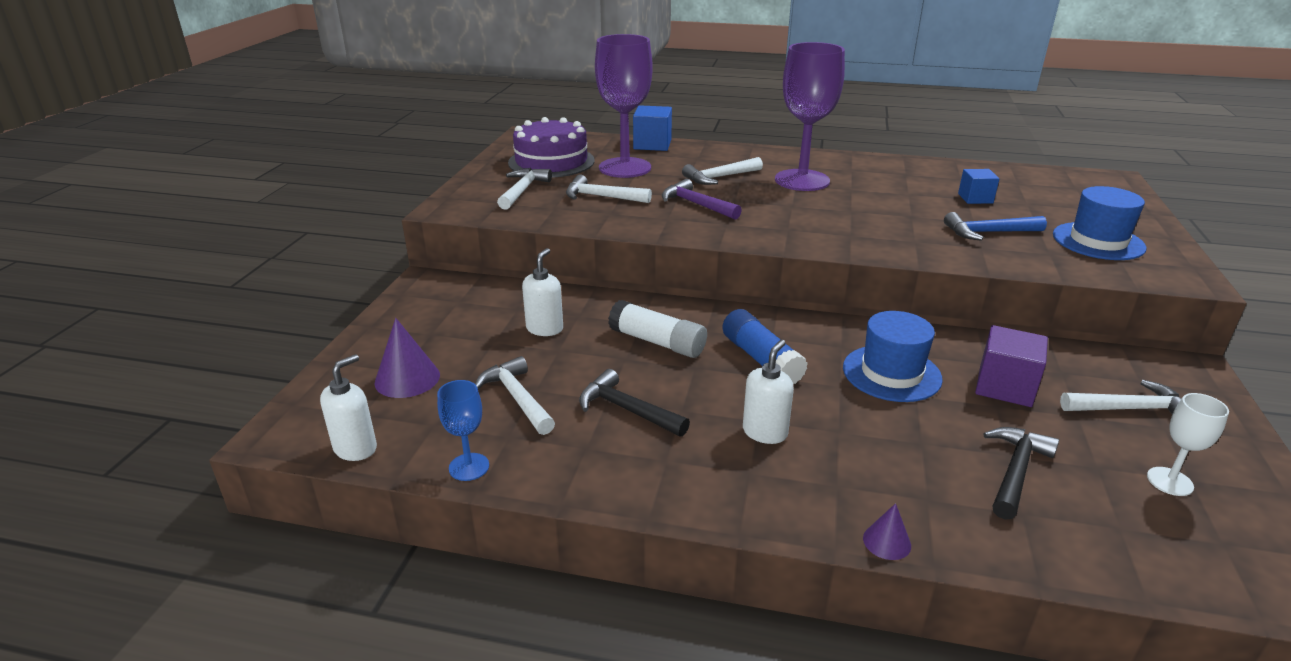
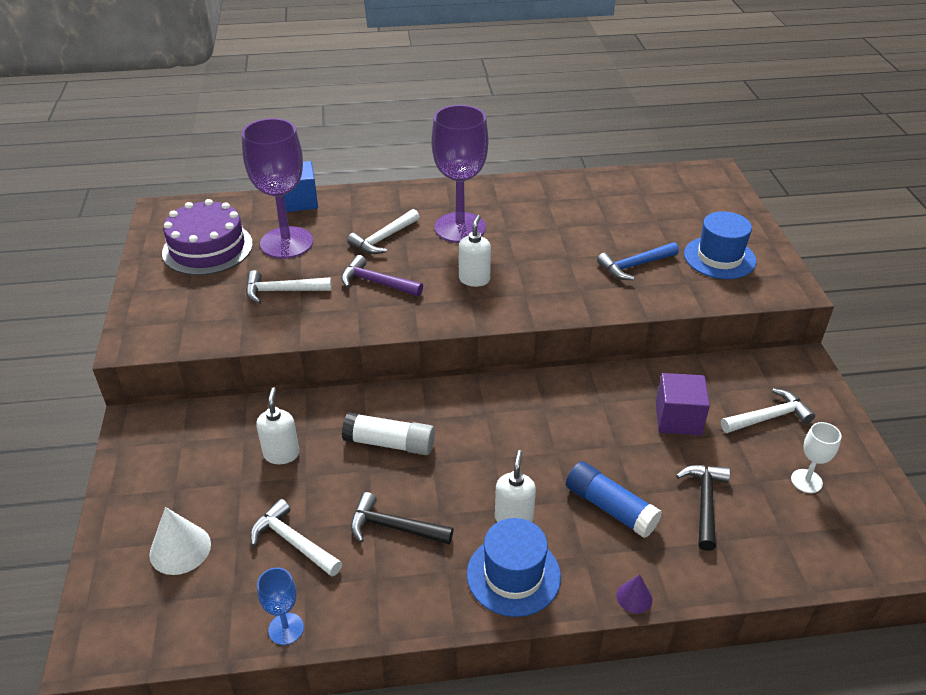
camera: 20 degrees left, 10 degrees up
(356, 448) = (174, 641): white soap dispenser -> white soap dispenser (474, 279)
(407, 378) = (180, 549): purple cone -> white cone
(523, 190) = (198, 298): white hammer -> none
(761, 359) = (484, 440): blue glue stick -> blue glue stick (610, 508)
(891, 373) = (591, 427): blue hat -> blue hat (513, 575)
(975, 198) = (613, 222): blue cube -> none

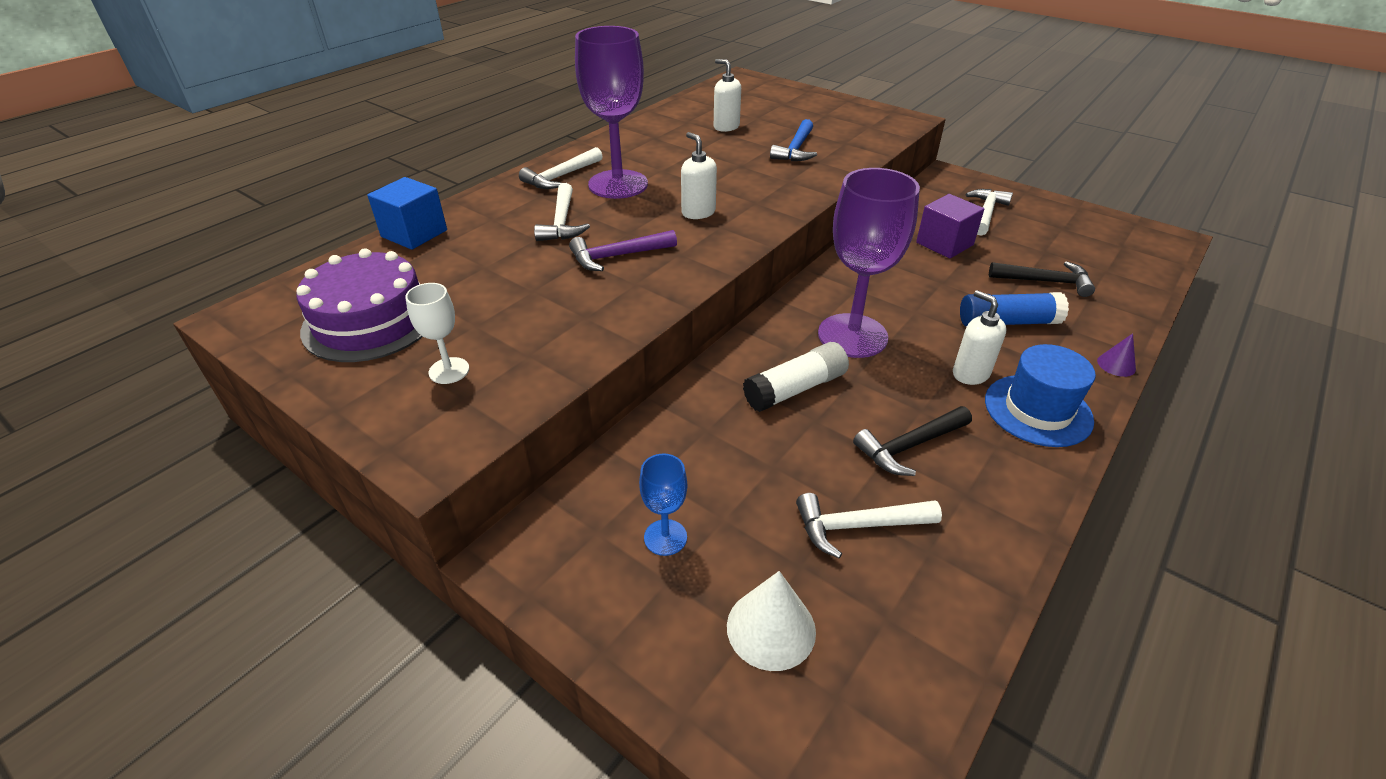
camera: 45 degrees left, 0 degrees up
(281, 454) = (720, 465): white soap dispenser -> white soap dispenser (726, 127)
(282, 291) = (533, 310): white hammer -> white hammer (561, 176)
(286, 243) = (463, 271): purple goblet -> purple goblet (852, 336)
(286, 629) = (978, 600): blue goblet -> blue goblet (665, 537)
(705, 503) = (1045, 282): black hammer -> black hammer turned 135 degrees clockwise
(719, 258) = (837, 121): blue hat -> none
(806, 481) = (1064, 235): white goblet -> white goblet (449, 371)

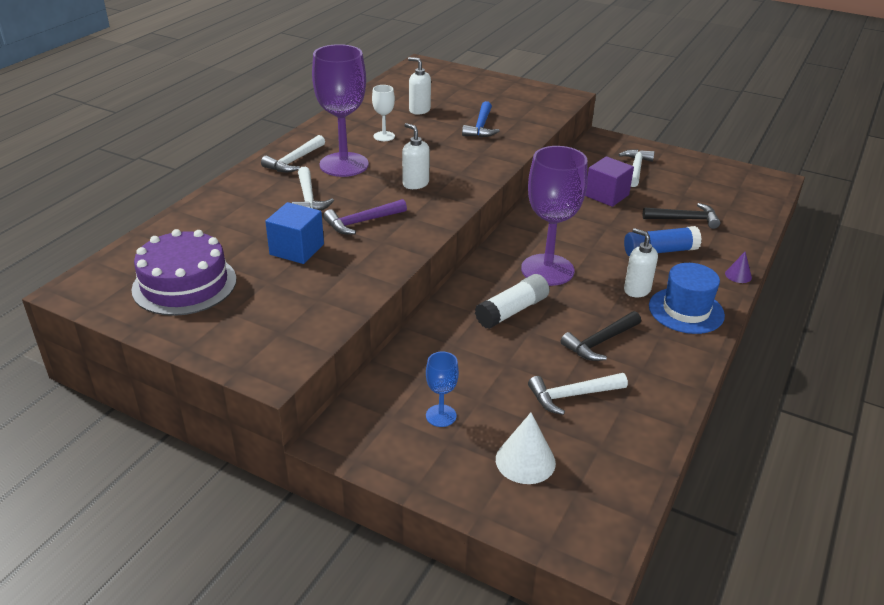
camera: 10 degrees left, 5 degrees down
(414, 233) = (189, 215): blue cube -> blue cube (297, 249)
(449, 371) = (262, 314): white goblet -> white goblet (384, 136)

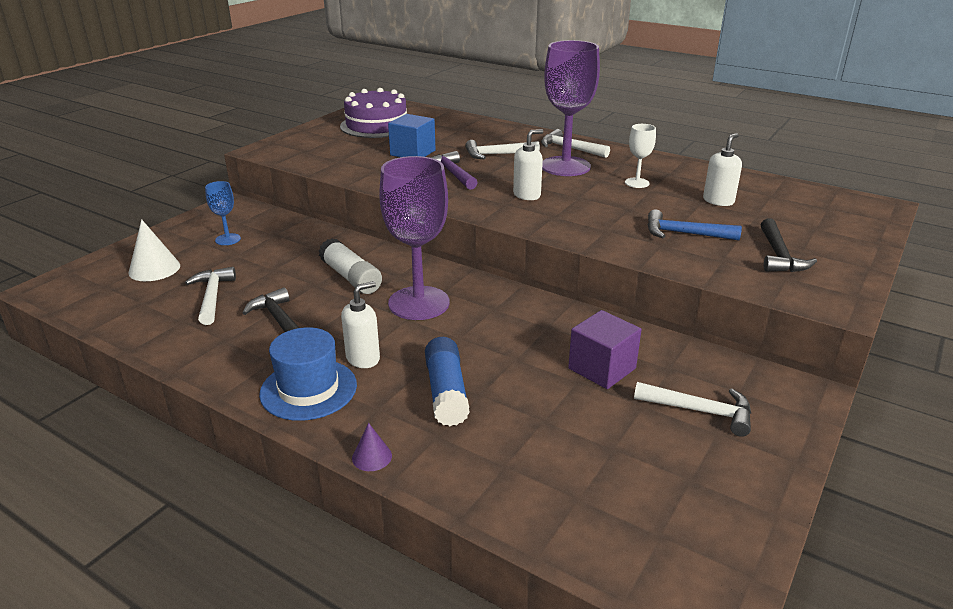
camera: 95 degrees right, 5 degrees down
(684, 219) = (535, 434): black hammer -> black hammer (778, 255)

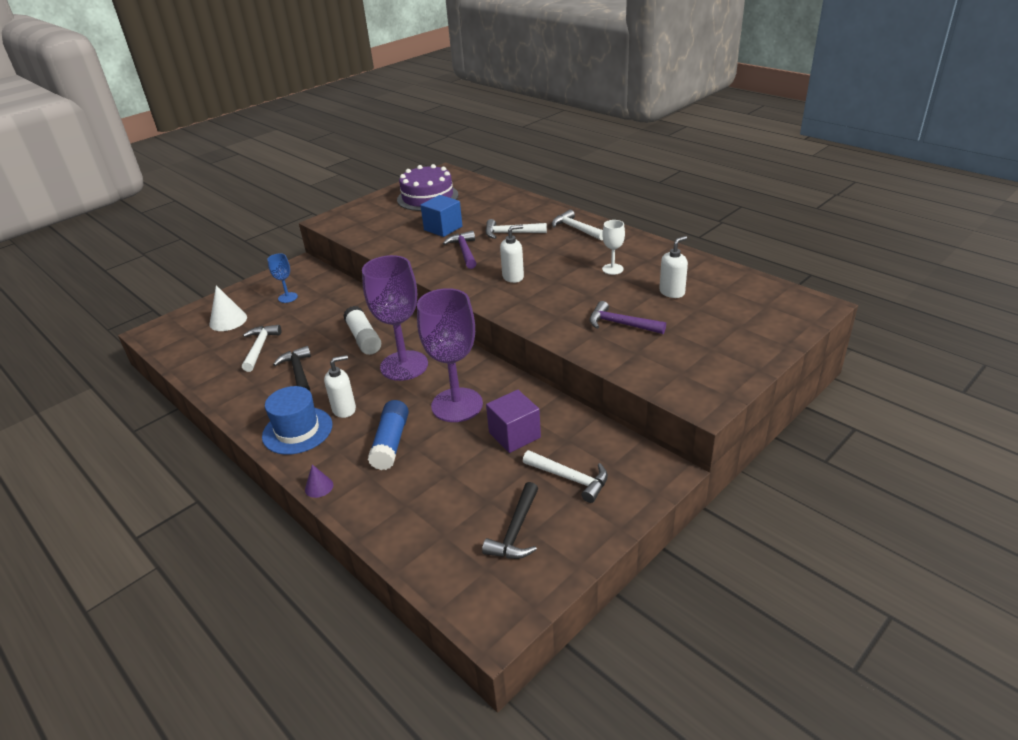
camera: 15 degrees right, 5 degrees up
(565, 166) = (561, 248): purple goblet -> purple goblet (457, 405)
(684, 234) = (621, 324): blue hammer -> purple hammer
(778, 255) = (687, 351): black hammer -> black hammer (516, 531)

